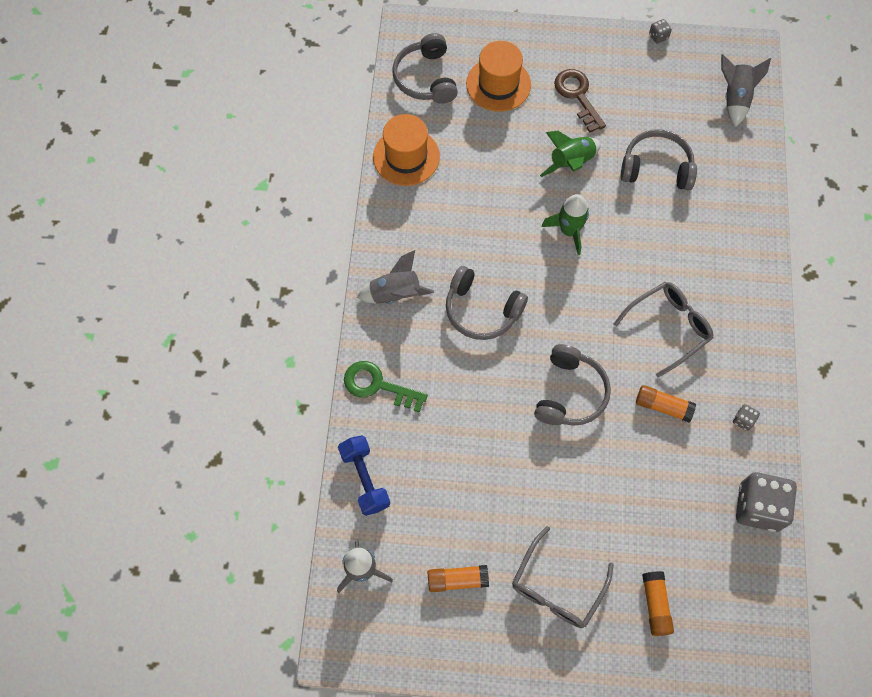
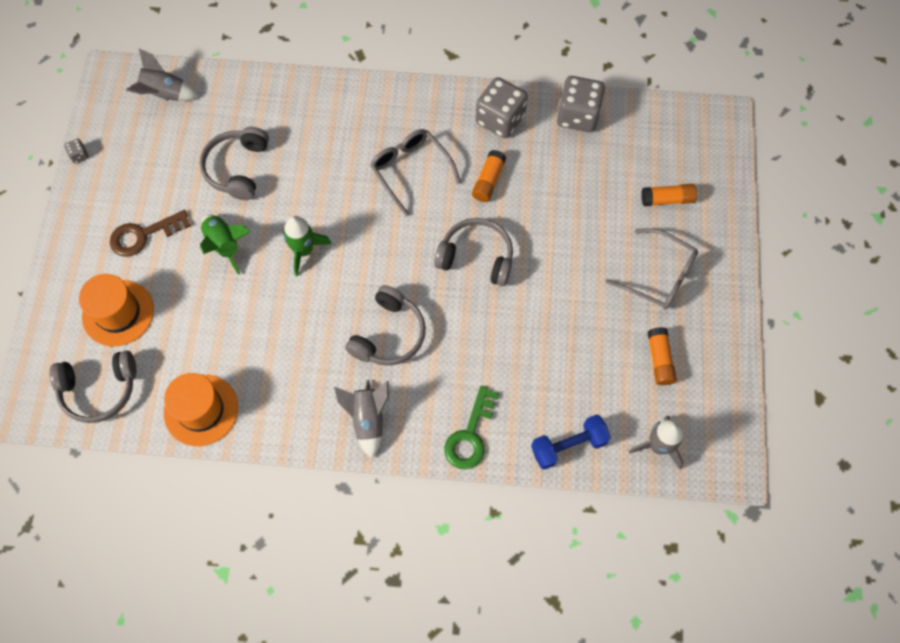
camera: 90 degrees left, 0 degrees up
(743, 420) = (500, 119): grey dice -> grey dice, size x2.39

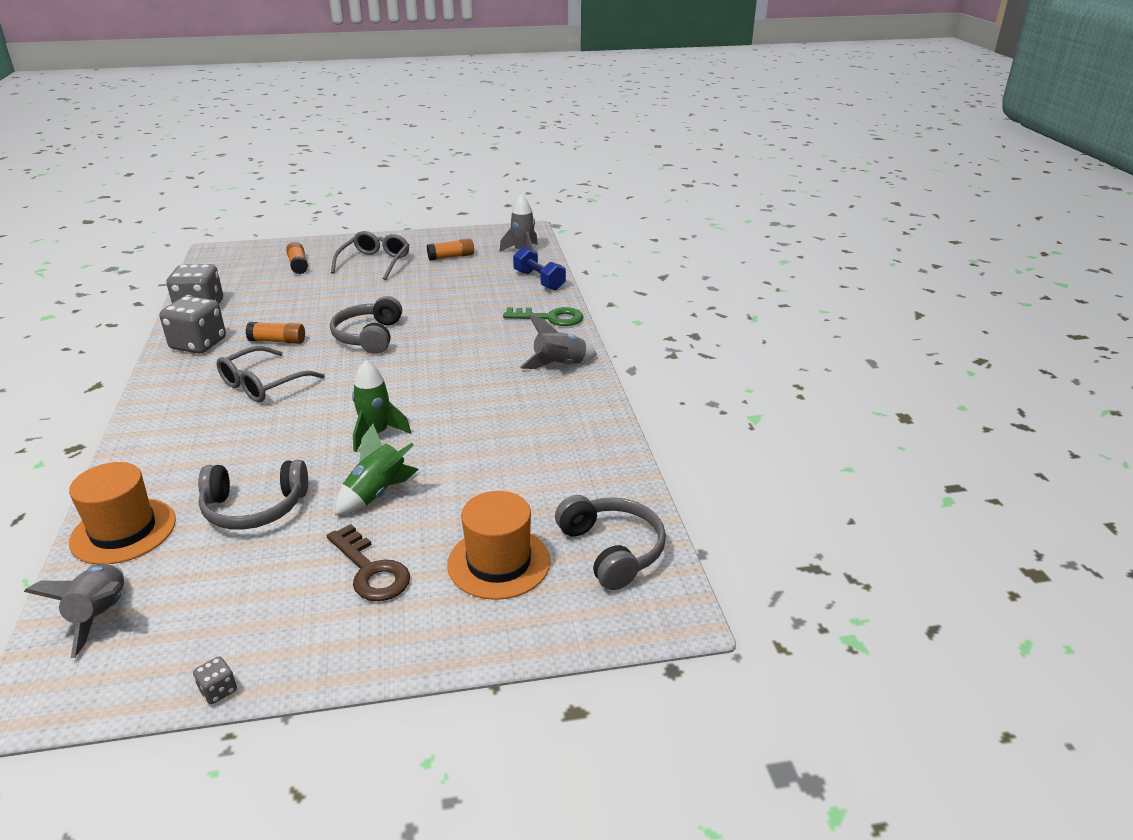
camera: 105 degrees left, 35 degrees down
(201, 410) = (599, 463): orange hat -> orange hat (123, 531)
(389, 334) = (466, 368): grey headphones -> none

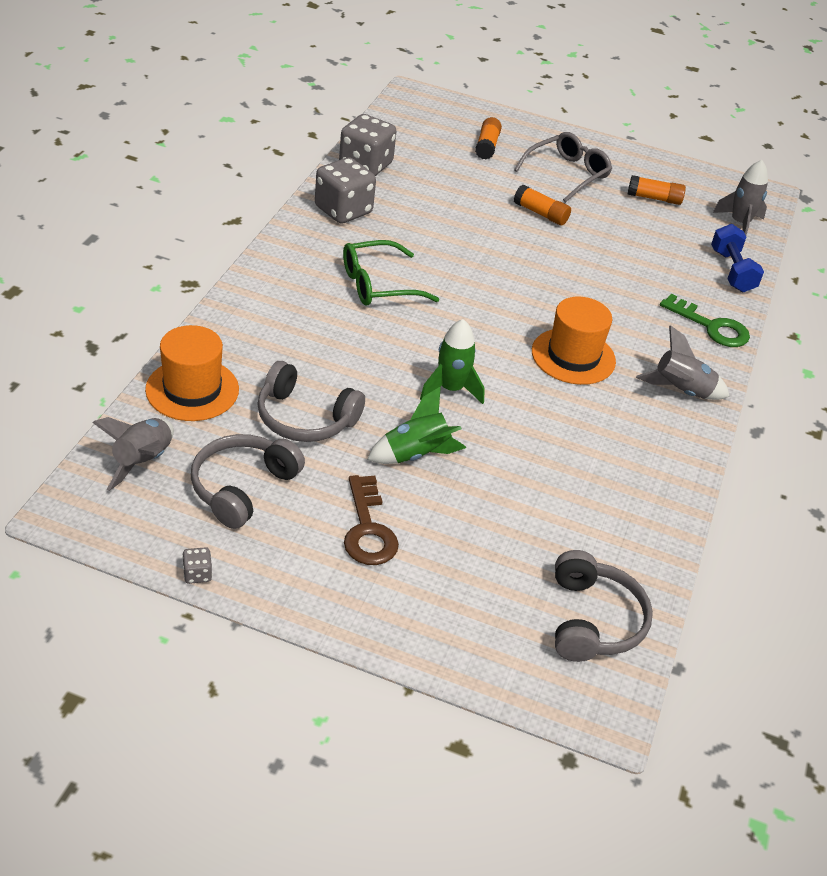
camera: 25 degrees right, 10 degrees up
(263, 384) = (378, 285): grey glasses -> green glasses
(277, 341) = (417, 238): orange glue stick -> orange glue stick (540, 213)
(369, 336) = (507, 270): grey headphones -> grey headphones (242, 487)
(499, 563) = (481, 579): orange hat -> orange hat (573, 356)

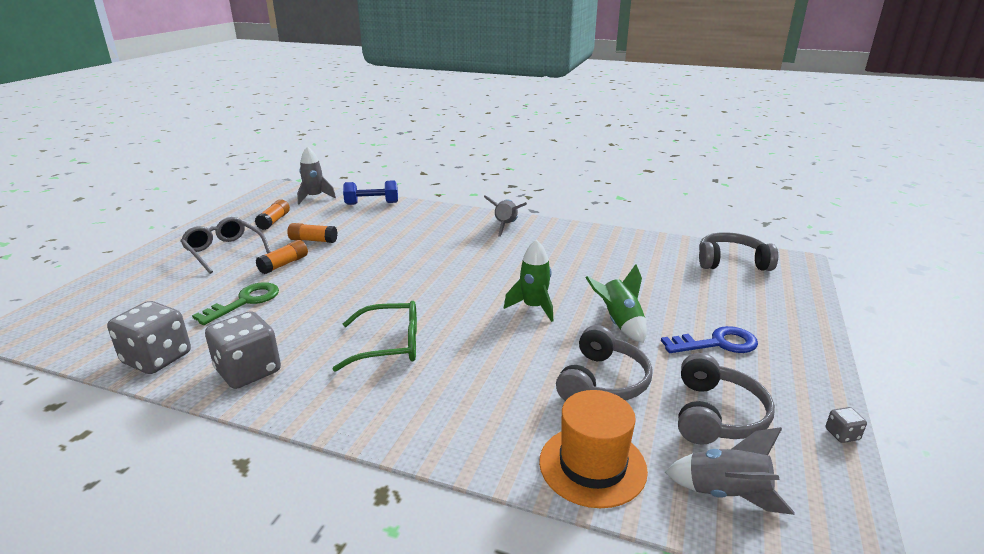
camera: 85 degrees left, 15 degrees down
(242, 487) = (716, 415): grey headphones -> grey headphones turned 105 degrees counterclockwise
(368, 529) = (717, 343): brown key -> blue key
(378, 285) = (389, 345): green glasses -> green glasses turned 75 degrees counterclockwise
(487, 146) = (156, 286): orange glue stick -> orange glue stick (313, 240)
(573, 356) = (478, 258): orange hat -> none
(711, 327) = (435, 213): green key -> green key (245, 302)

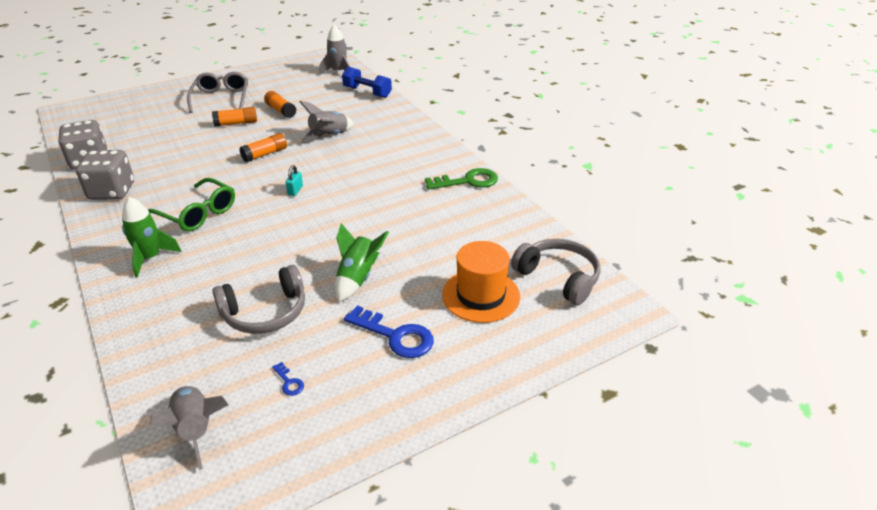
camera: 40 degrees right, 10 degrees up
(245, 302) = (177, 142): green key -> green key (468, 181)
(274, 221) = (283, 84): orange glue stick -> orange glue stick (265, 154)
(448, 290) = (295, 190): none -> turquoise padlock
(506, 226) = (428, 153): grey rocket -> grey rocket (329, 136)
(533, 307) = (323, 233): green rocket -> green rocket (150, 258)
(592, 465) = (163, 358): orange hat -> orange hat (481, 295)
(716, 415) = (289, 382): grey headphones -> blue key
(842, 434) = (342, 457): grey dice -> none

